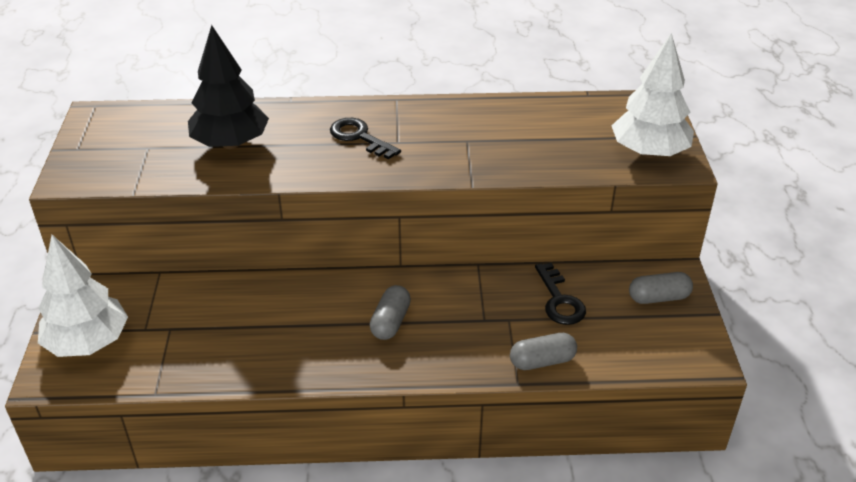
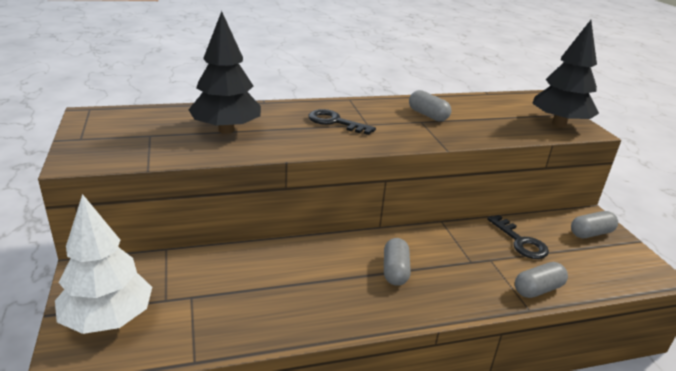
camera: 15 degrees left, 10 degrees down
(481, 131) = (428, 115): none -> grey capsule
(649, 152) = (559, 123): white tree -> black tree

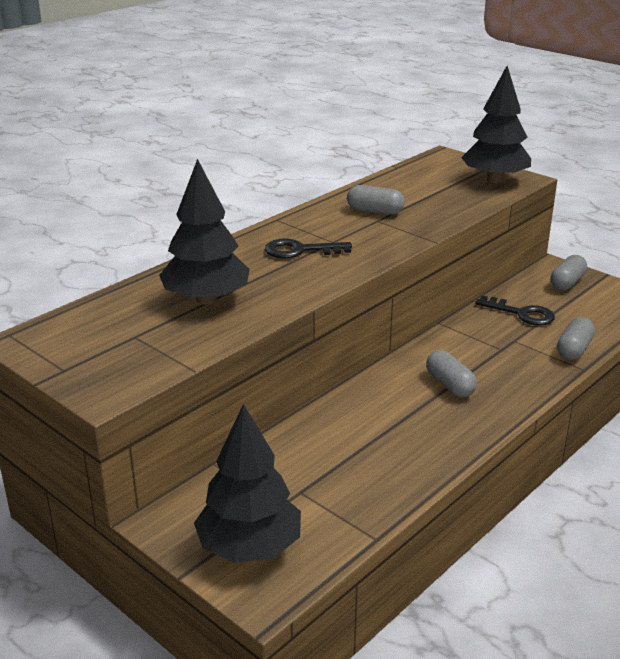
camera: 30 degrees left, 0 degrees up
(108, 319) = (249, 547): white tree -> black tree

